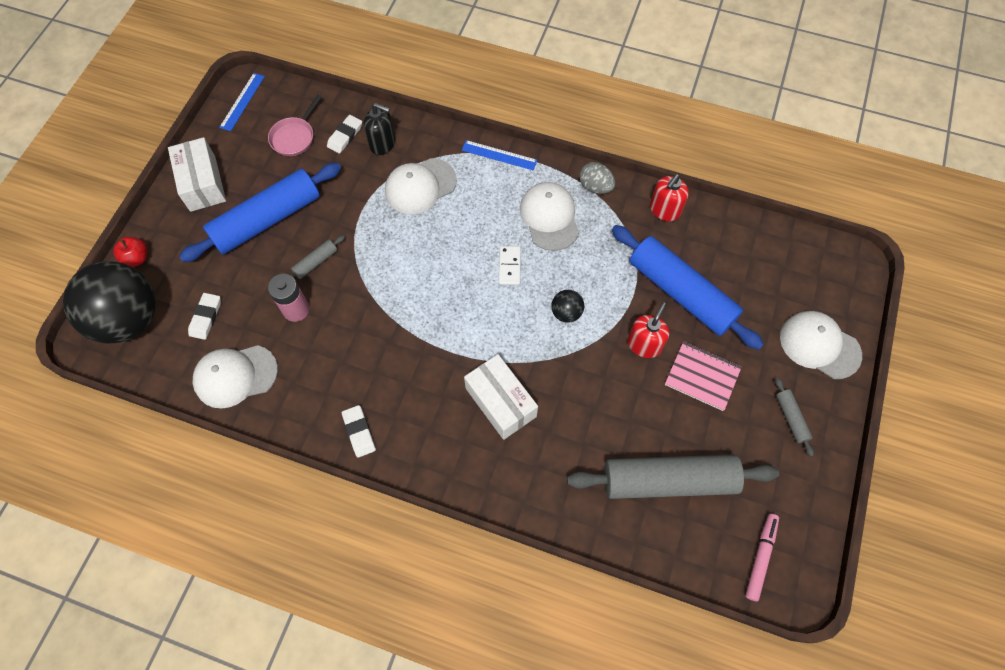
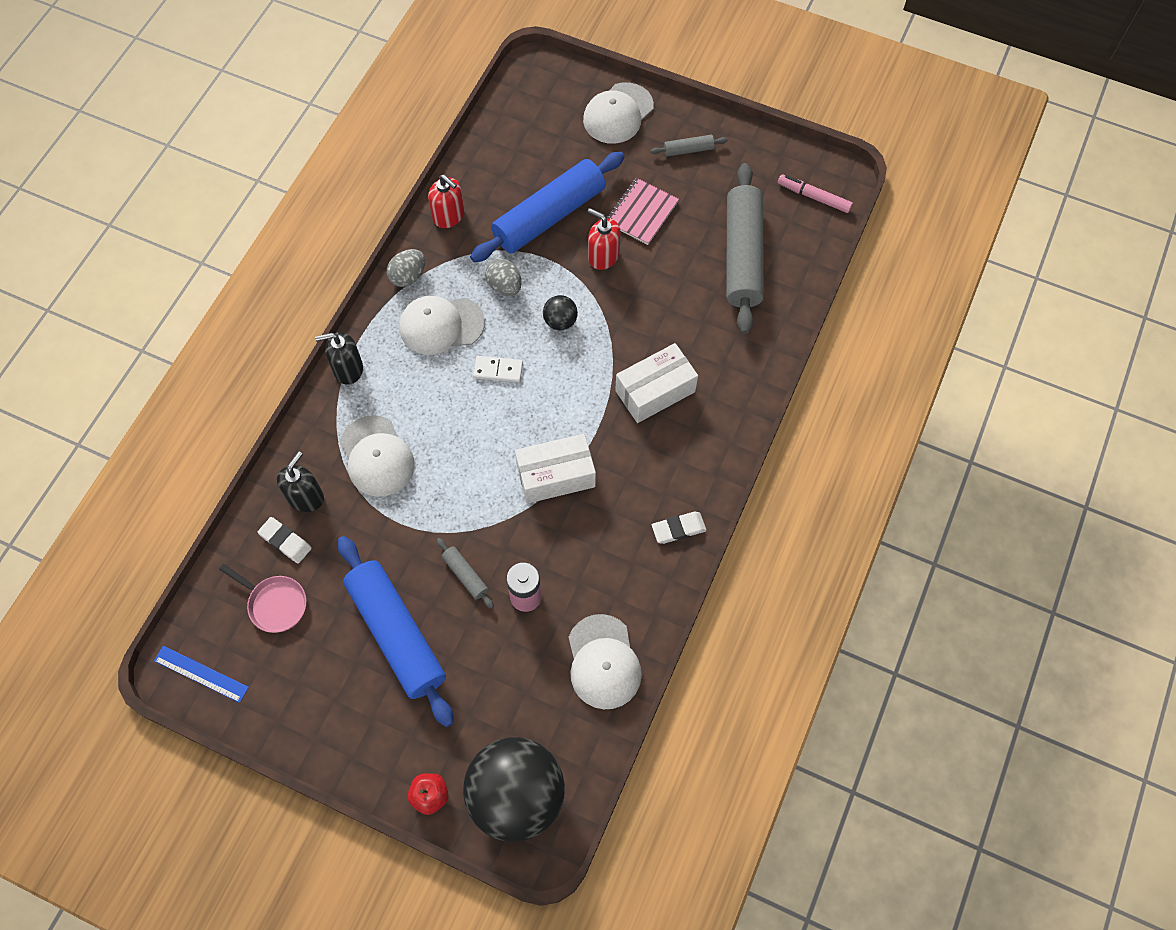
camera: 85 degrees left, 0 degrees up
(203, 183) = (327, 718): white box -> white box (556, 475)
(206, 317) = (524, 701): white eraser -> none
(499, 155) = (348, 369): blue ruler -> black soap dispenser
(597, 263) = (504, 286): none -> grey egg

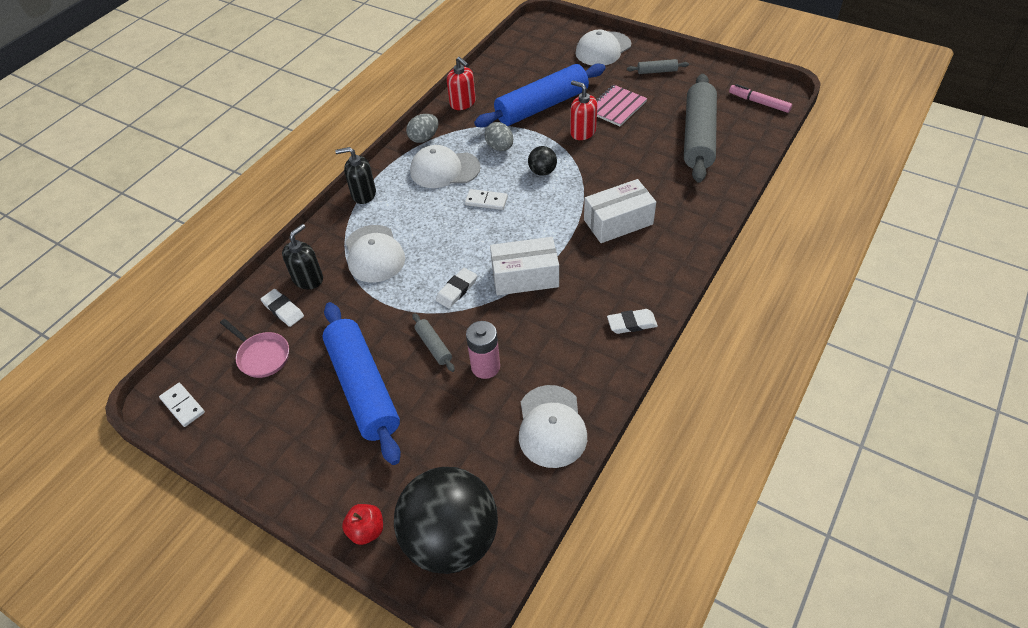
camera: 10 degrees right, 15 degrees down
(201, 673) = (182, 406): blue ruler -> white domino
(480, 499) = (456, 290): none -> white eraser

